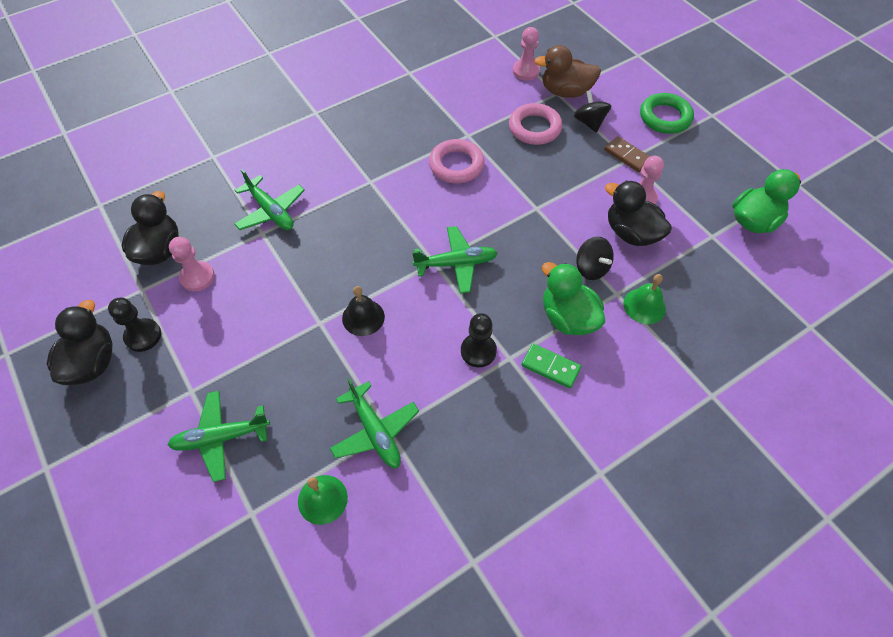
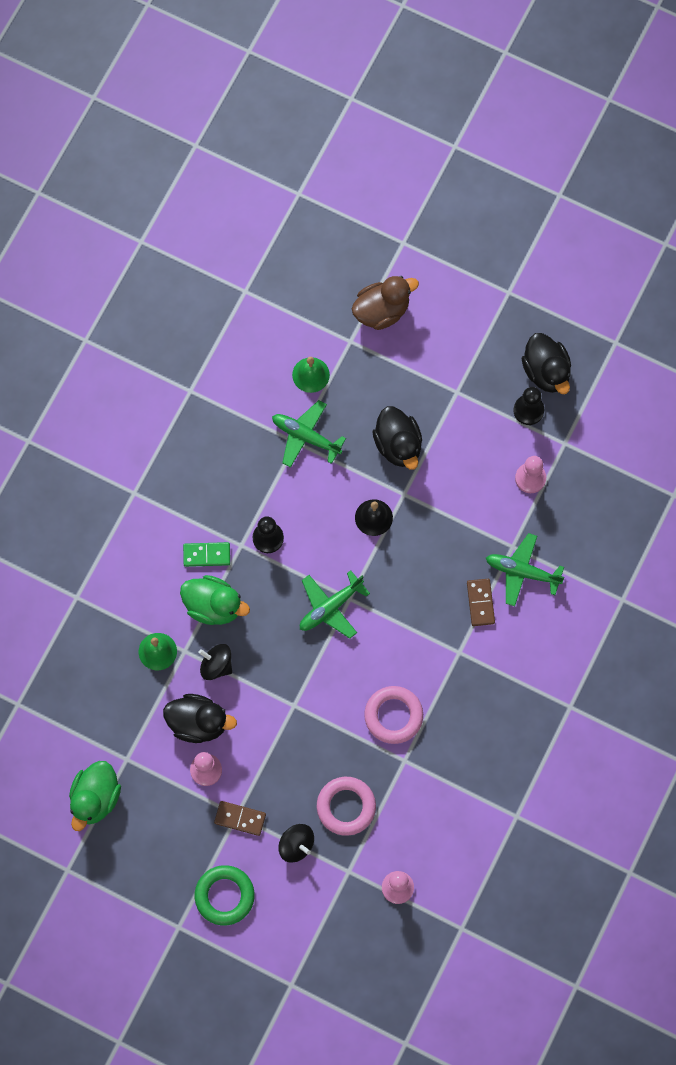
camera: 150 degrees right, 15 degrees up
(160, 250) = (582, 484): black duck -> black duck (398, 445)
(221, 437) = (409, 374): green plane -> none
(324, 206) = (480, 603): none -> brown domino
(565, 91) = (341, 878): brown duck -> brown duck (382, 311)

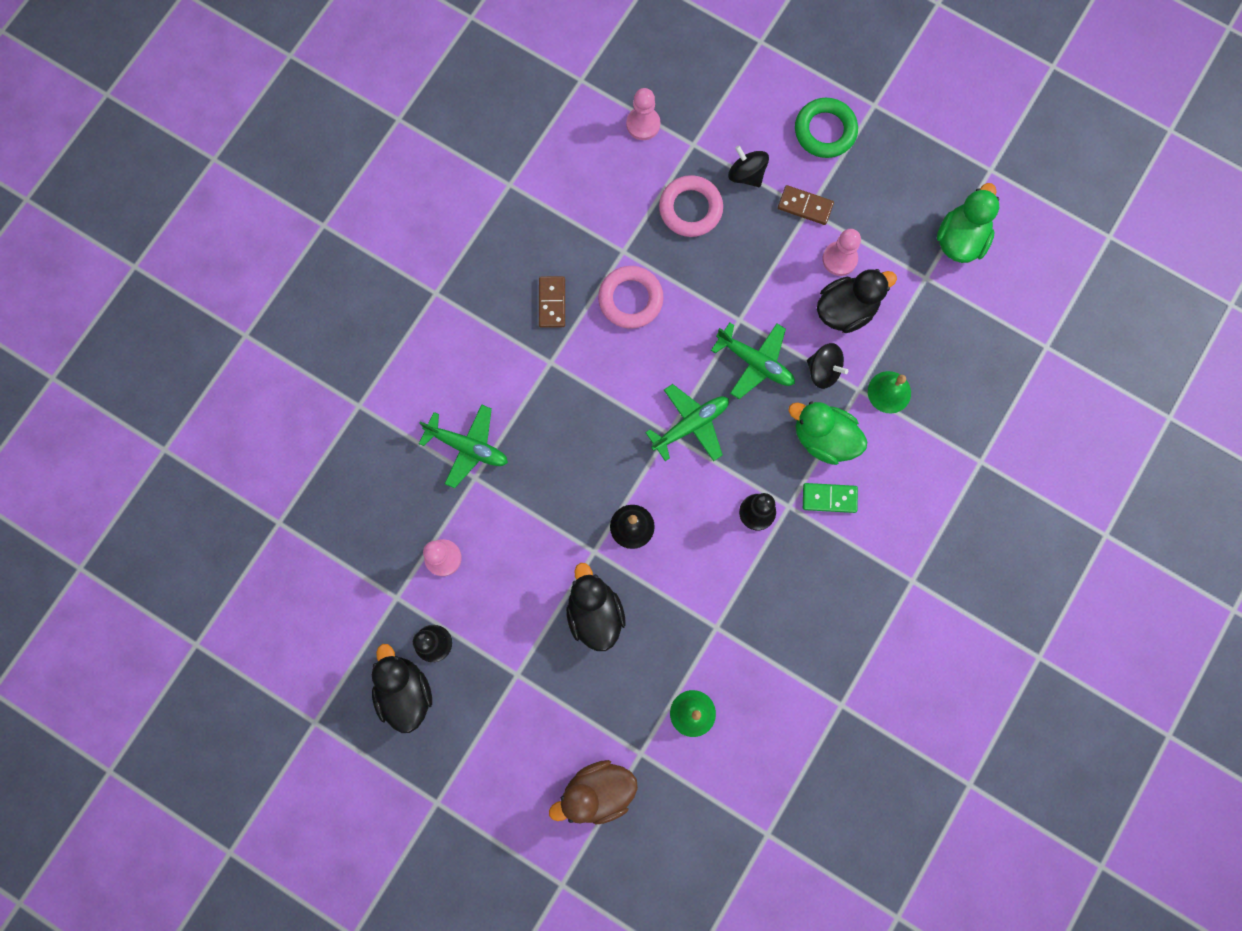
camera: 175 degrees left, 5 degrees up
(198, 723) = (846, 309): black duck -> black duck turned 135 degrees clockwise
(306, 436) = (704, 633): green plane -> green plane (755, 362)
(480, 603) = (519, 415): brown domino -> brown domino (552, 303)

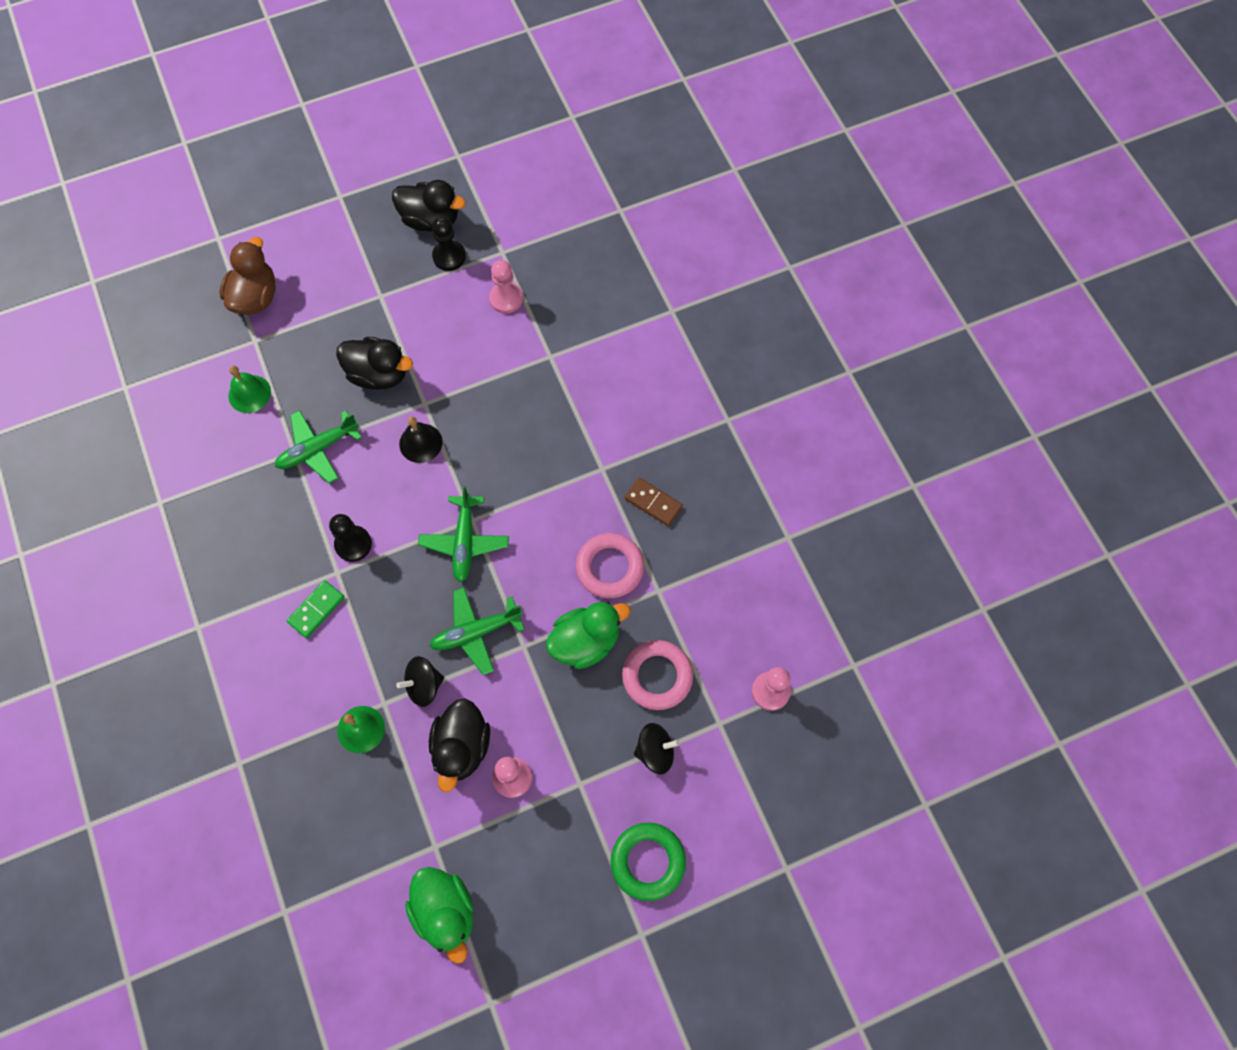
camera: 125 degrees right, 10 degrees down
(467, 447) = (578, 366): green plane -> green plane (317, 449)
(805, 206) = (586, 784): brown domino -> none
(824, 438) = (368, 642): green duck -> green duck (585, 642)

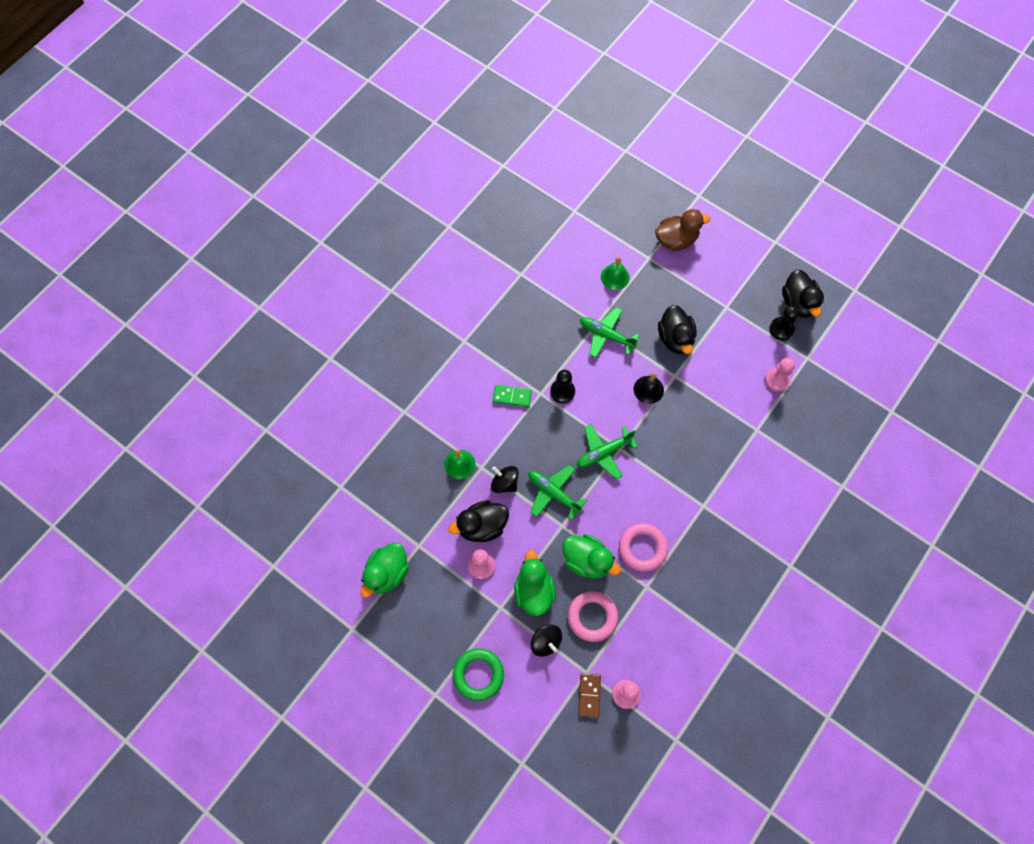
camera: 60 degrees right, 0 degrees up
(584, 729) = (534, 591): none -> green duck
(653, 502) = (702, 550): brown domino -> brown domino (589, 695)

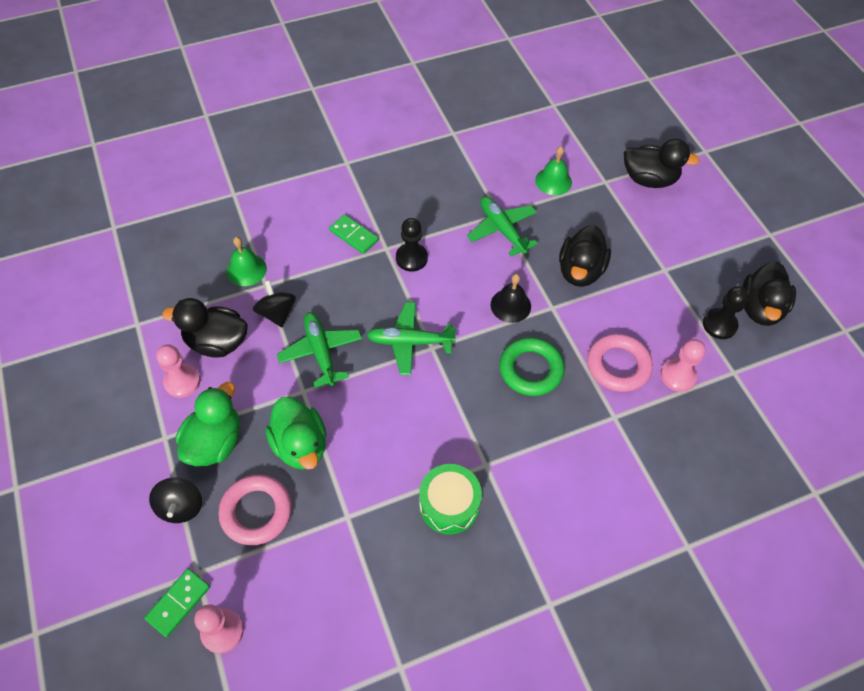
camera: 30 degrees right, 10 degrees down
(387, 573) = (82, 332): green duck -> none
(478, 675) = (78, 495): green ring -> green ring (530, 369)
(589, 695) = (178, 603): brown domino -> green domino
(642, 548) = (376, 469): pink ring -> pink ring (618, 365)
(676, 240) = (649, 179): brown duck -> black duck
(699, 543) = (449, 504): none -> green drum

